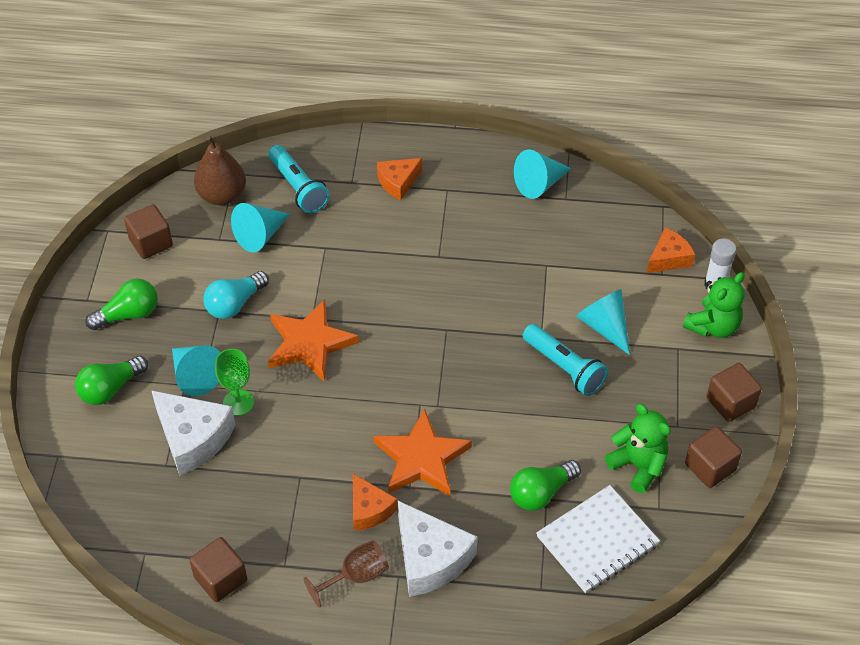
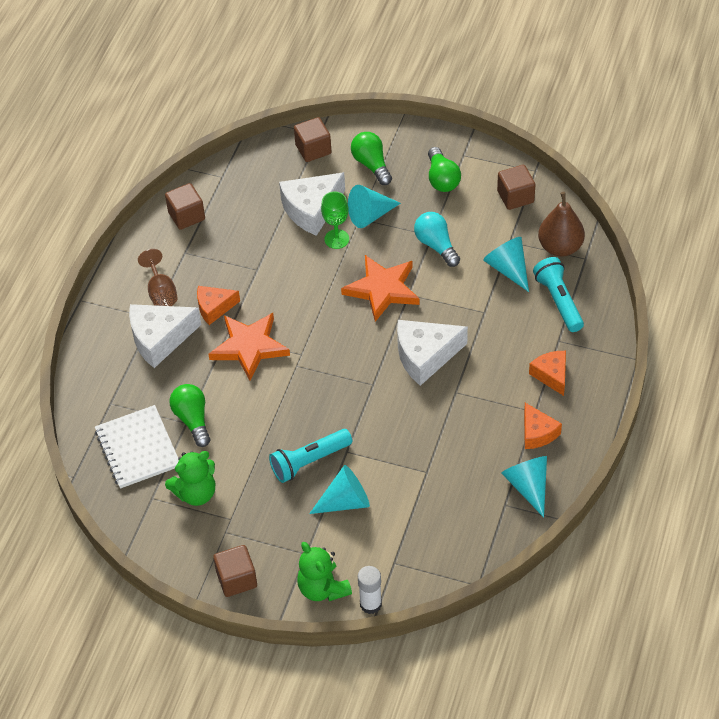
camera: 105 degrees right, 0 degrees up
(298, 188) = (558, 301): turquoise flashlight -> turquoise flashlight turned 90 degrees clockwise
(396, 289) = (425, 356): none -> white cheese
(669, 258) = (411, 573): orange cheese -> orange cheese (537, 433)
(710, 467) = (177, 545): brown cube -> brown cube (313, 149)

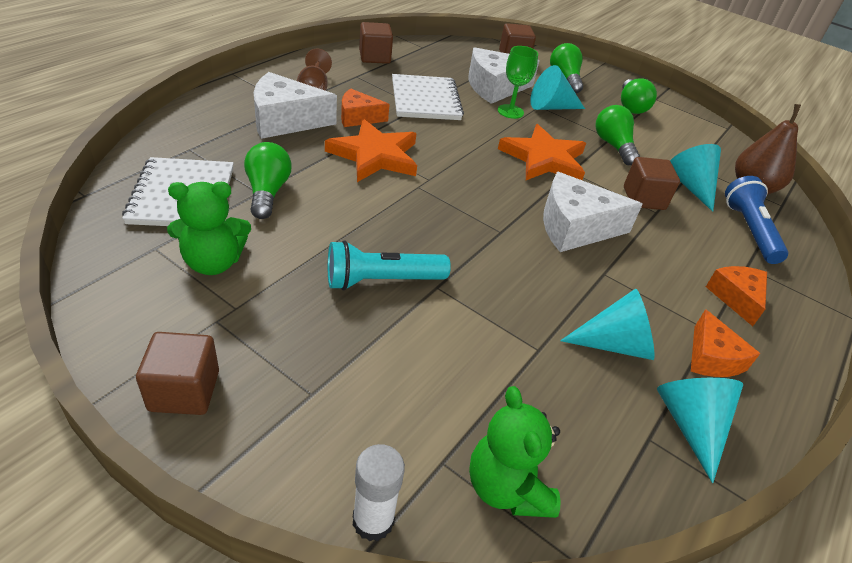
camera: 10 degrees right, 10 degrees down
(258, 258) = (425, 100): none -> white notebook
(323, 588) = (307, 459): green teddy bear -> green teddy bear (506, 487)
(345, 501) = (407, 345): turquoise cone -> turquoise cone (614, 344)
(436, 245) = (613, 146): turquoise light bulb -> green light bulb
(515, 197) = (705, 138): brown cube -> brown cube (644, 198)
(558, 301) = (749, 230): turquoise flashlight -> blue flashlight

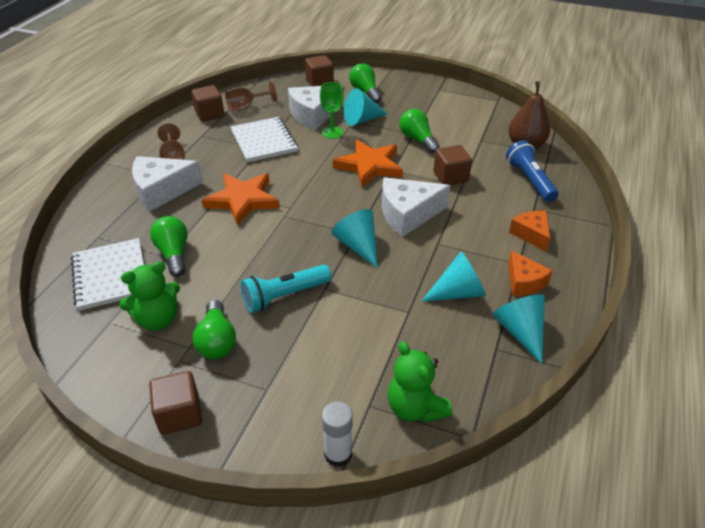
camera: 10 degrees left, 0 degrees up
(358, 117) = (217, 171): orange cheese -> none
(419, 60) = (246, 106): none -> brown goblet
(631, 106) = (422, 102): green light bulb -> green light bulb (217, 341)
(690, 186) = (481, 157): turquoise cone -> turquoise cone (358, 246)

